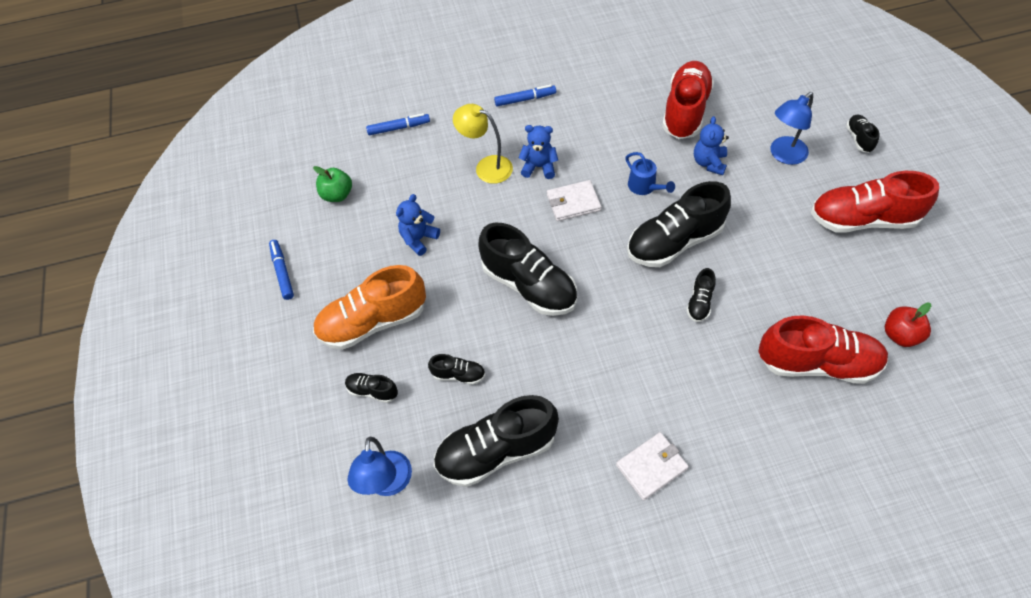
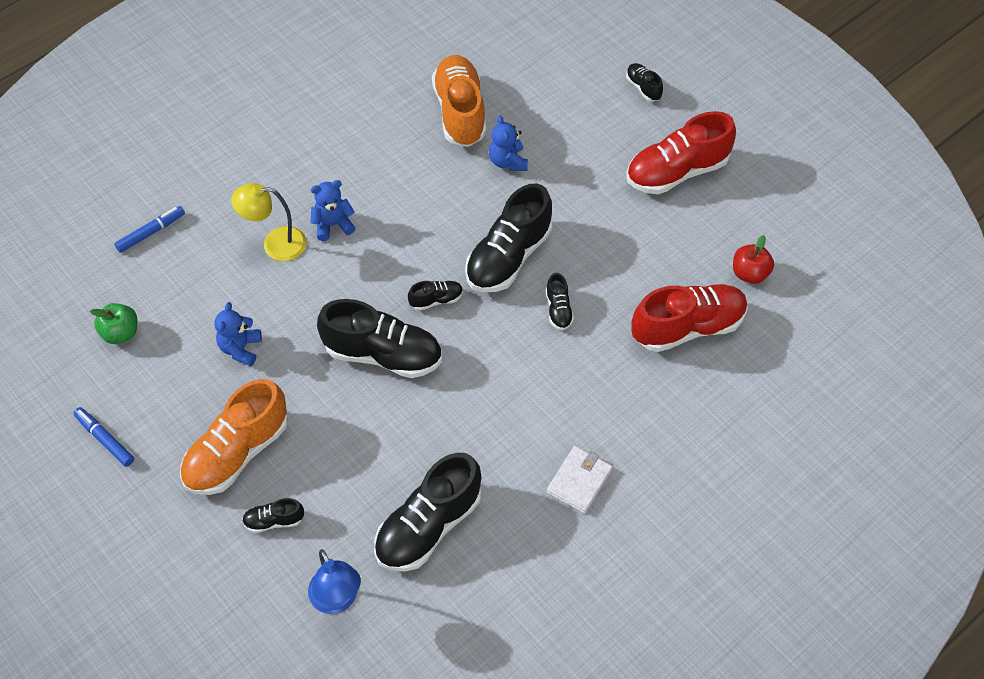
camera: 30 degrees left, 0 degrees up
(458, 375) = (355, 470): black shoe -> black shoe (436, 300)
(525, 99) = (280, 152): blue marker -> none
(573, 203) = (388, 251): white wallet -> none
(645, 187) = (454, 209): blue watering can -> none
(685, 111) = (460, 112): red shoe -> orange shoe
(783, 155) = (578, 129): blue lamp -> none

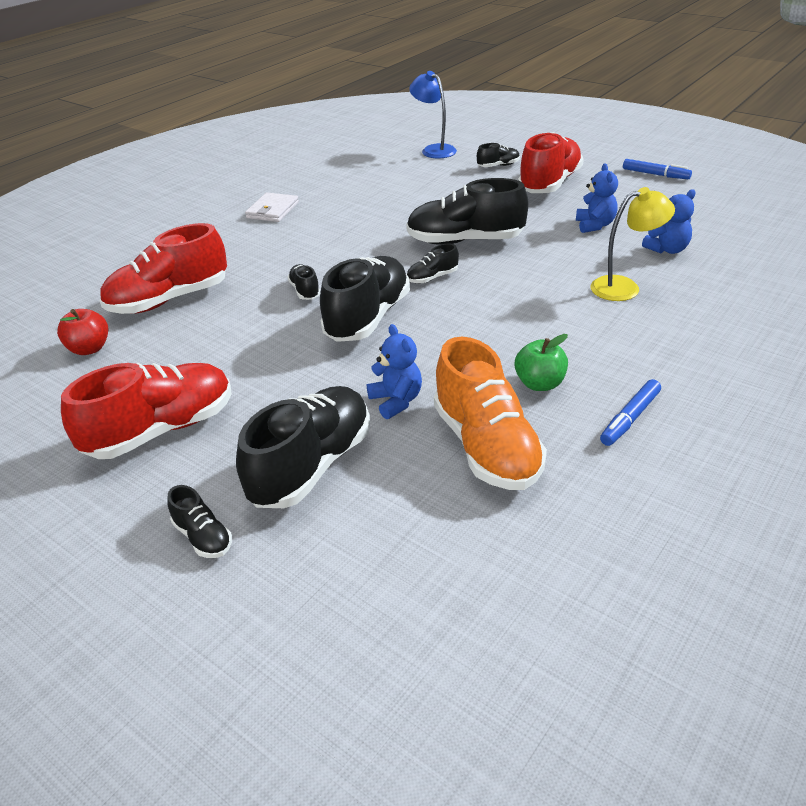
camera: 170 degrees right, 20 degrees down
(120, 333) = (708, 217): green apple -> green apple (539, 384)
(151, 232) = (760, 274): blue marker -> blue marker (630, 418)
(237, 452) = (549, 184): orange shoe -> red shoe
(333, 225) = (575, 310): blue teddy bear -> blue teddy bear (667, 249)
(428, 526) = (384, 179): black shoe -> black shoe (311, 466)

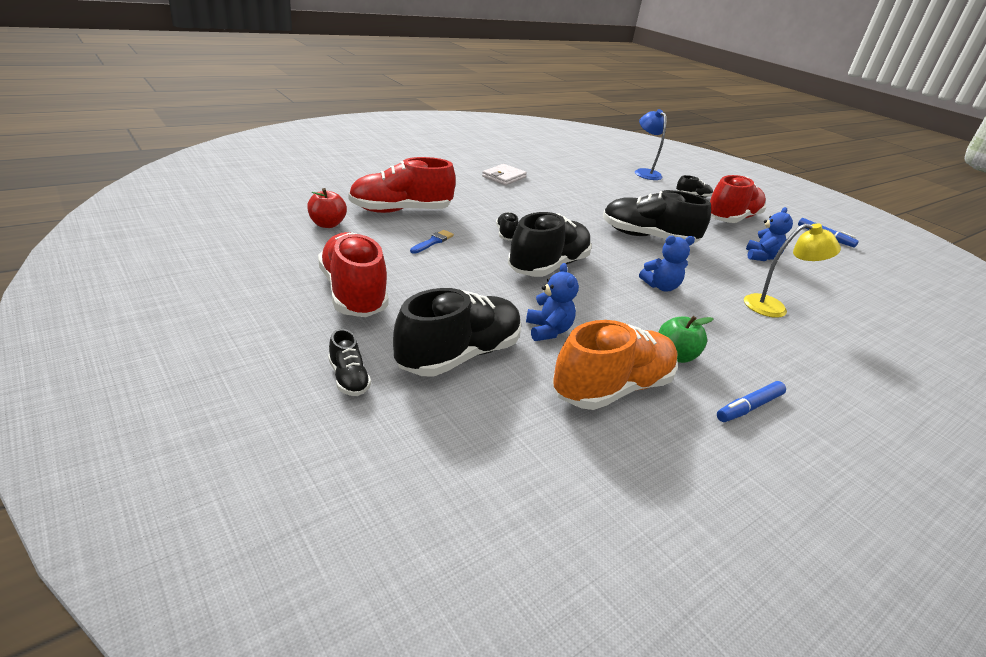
camera: 10 degrees right, 5 degrees down
(161, 430) = (353, 293): red shoe -> red shoe turned 90 degrees counterclockwise
(224, 330) = (432, 242): none -> blue brush
(432, 278) = (611, 254): black shoe -> none
(486, 446) = (612, 388): orange shoe -> orange shoe turned 120 degrees counterclockwise
(667, 249) = (820, 291): blue teddy bear -> blue teddy bear (660, 286)

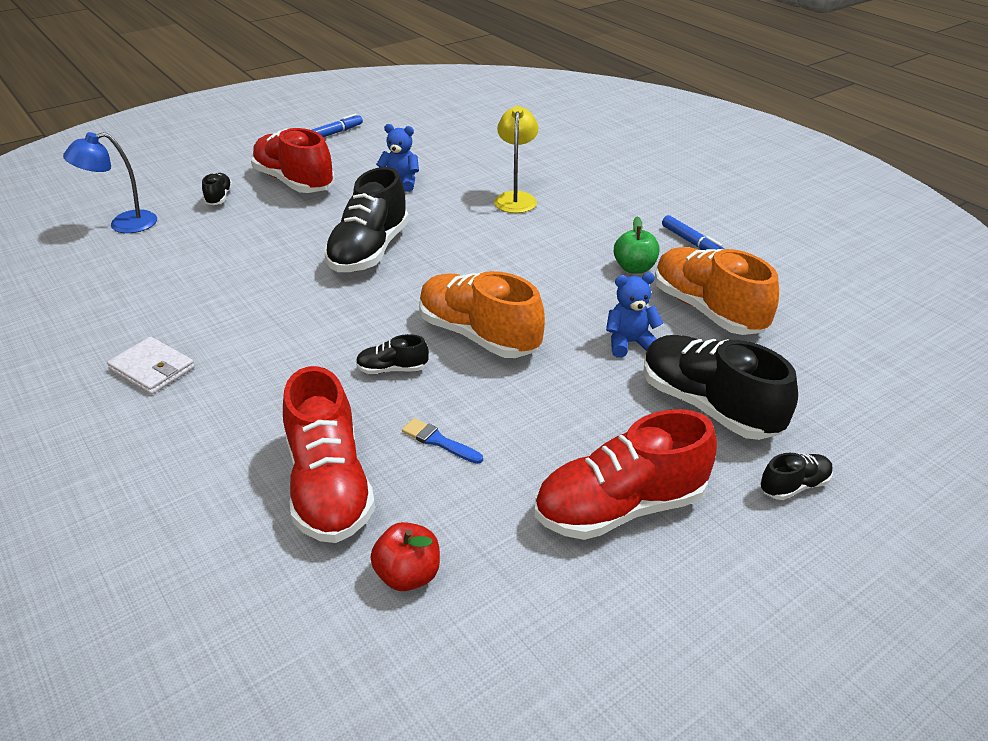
camera: 85 degrees left, 5 degrees up
(548, 266) = (478, 335): black shoe -> orange shoe
(660, 286) = (499, 258): blue teddy bear -> none

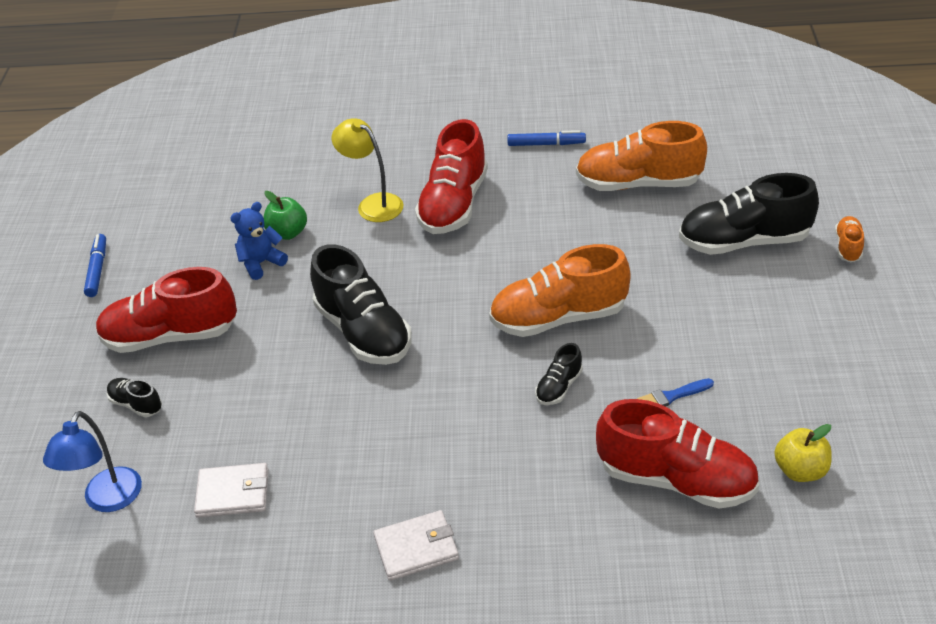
camera: 50 degrees left, 5 degrees up
(160, 266) = (233, 493): none -> white wallet
(408, 575) = (800, 470): red apple -> yellow apple
(620, 508) = (810, 335): red shoe -> red shoe (454, 204)
(629, 343) = (642, 242): blue teddy bear -> none
(634, 268) = (549, 191): green apple -> green apple (287, 233)
(794, 486) = (848, 247): black shoe -> orange shoe

